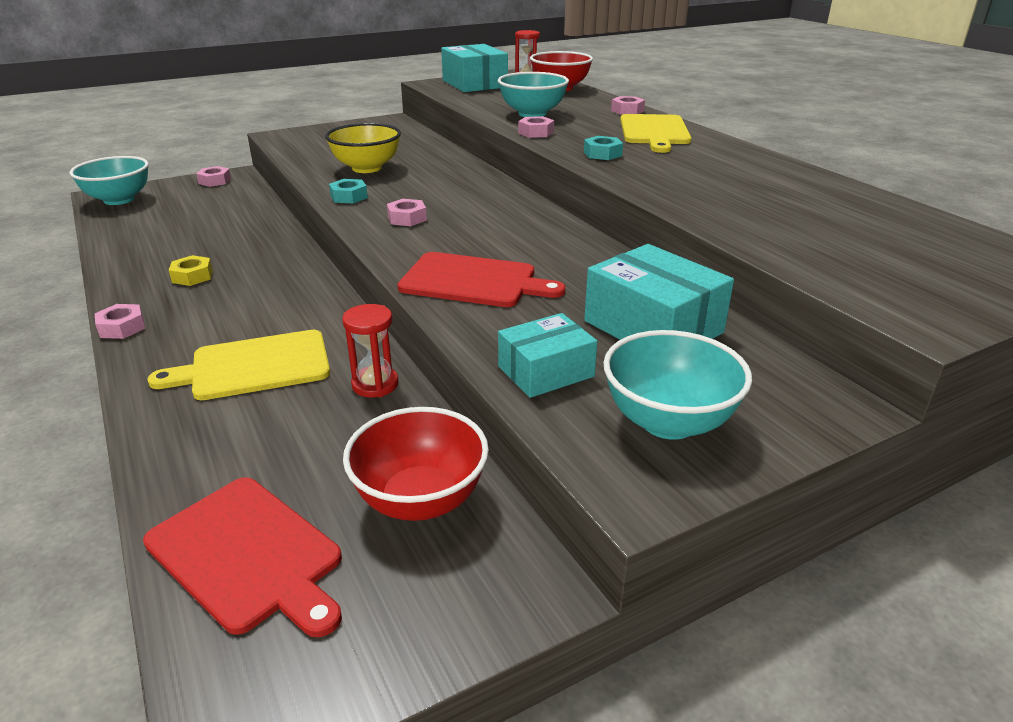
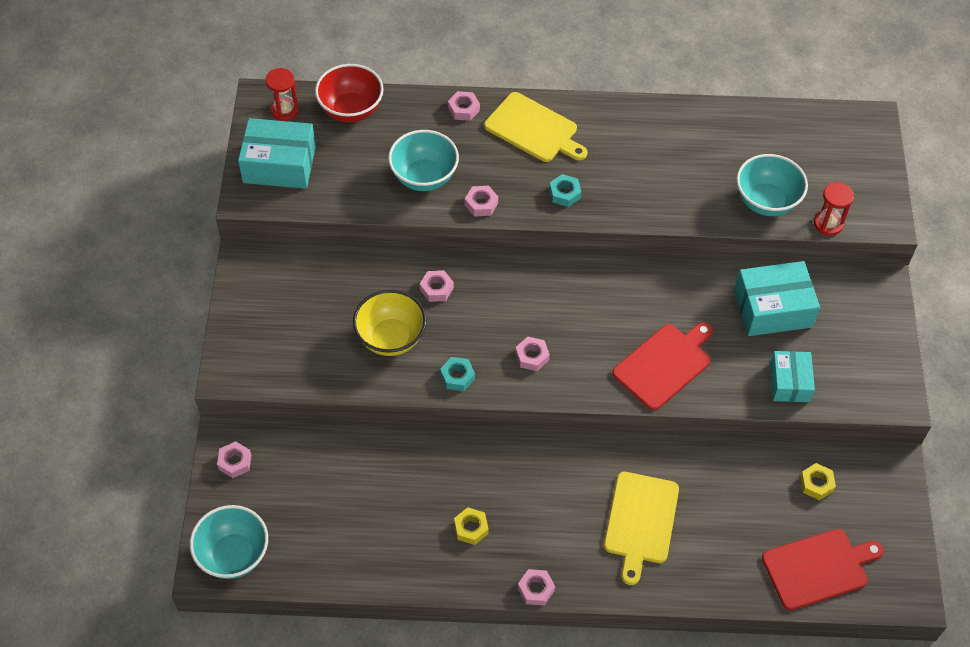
camera: 60 degrees left, 25 degrees up
(375, 384) = (700, 464): red hourglass -> red hourglass (828, 224)
(420, 500) = (816, 484): red bowl -> yellow nut
(440, 170) = (436, 289): none -> pink nut
(668, 422) = (858, 358): turquoise bowl -> turquoise bowl (766, 202)

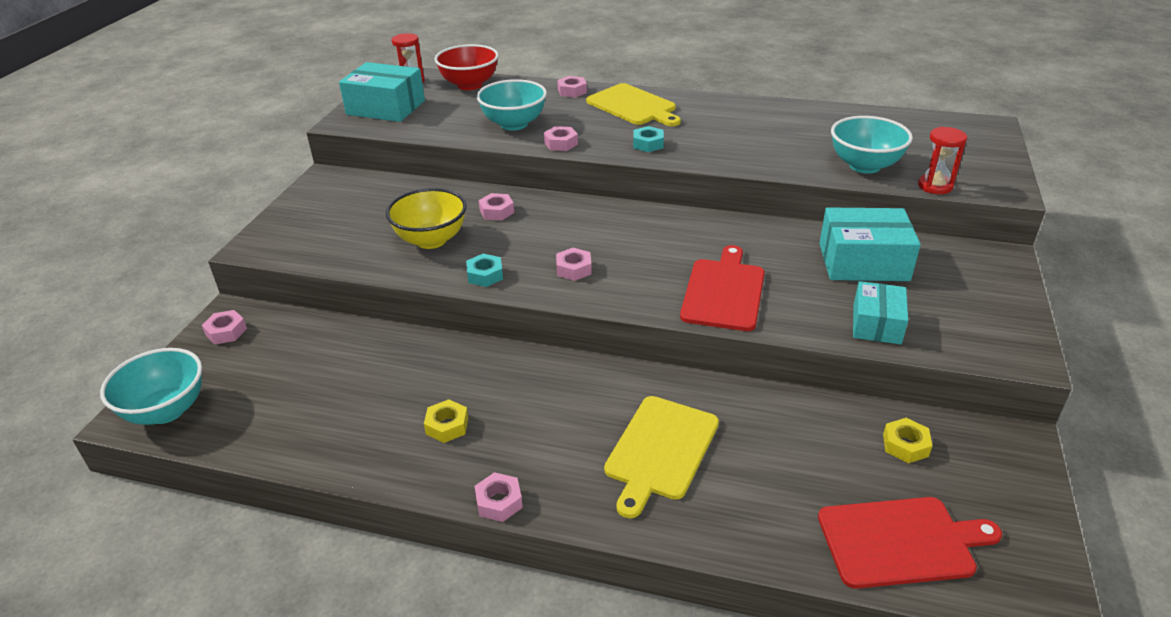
camera: 15 degrees right, 20 degrees down
(664, 364) = (724, 292): red cutting board -> red cutting board turned 45 degrees counterclockwise

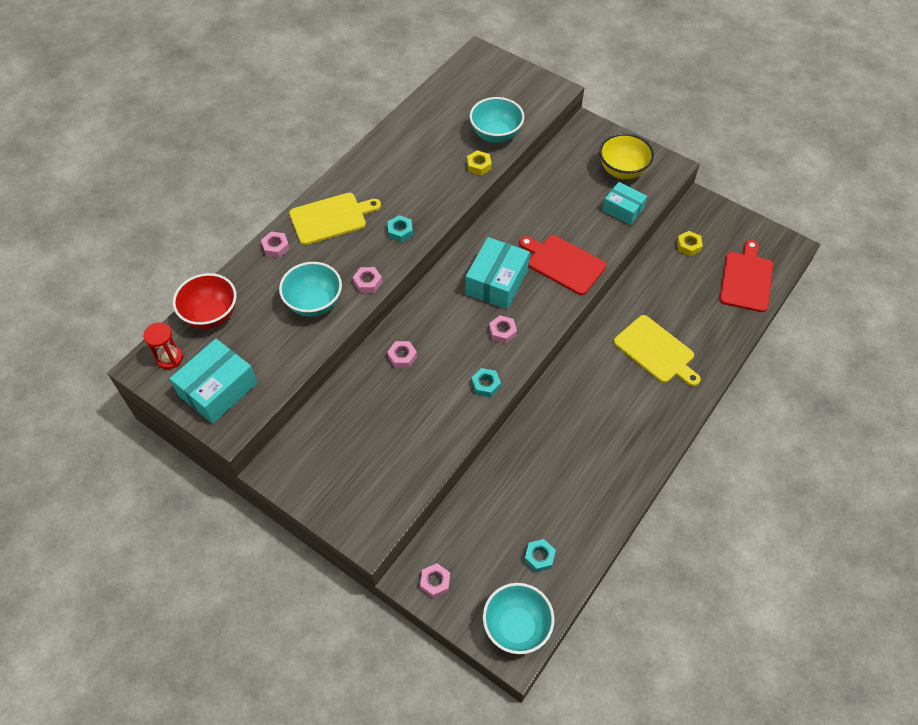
camera: 70 degrees left, 20 degrees up
(268, 407) = (539, 557): none -> turquoise nut
(431, 240) = (422, 408): yellow bowl -> yellow bowl (622, 171)
(447, 426) = (597, 452): yellow nut -> yellow nut (479, 166)
(499, 502) = (669, 439): pink nut -> none
(863, 262) = (563, 186): turquoise box -> turquoise box (496, 282)
(935, 186) = (537, 117): red hourglass -> none

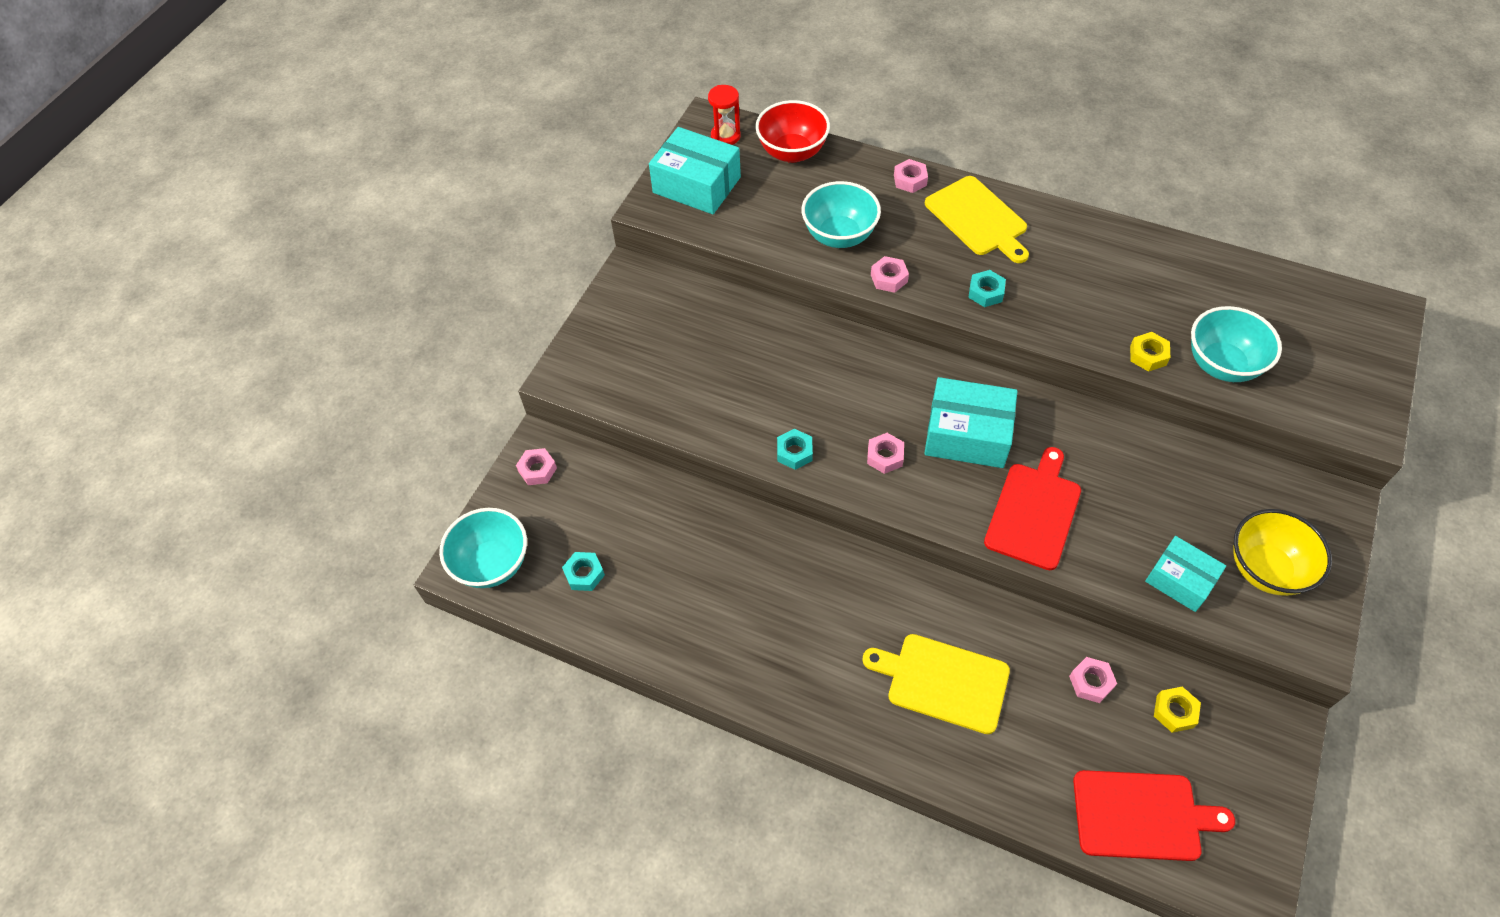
camera: 80 degrees right, 0 degrees up
(402, 357) = (811, 355): pink nut -> pink nut (1091, 682)
(623, 209) = (1180, 580): turquoise box -> turquoise box turned 75 degrees counterclockwise
(656, 351) = (942, 682): yellow cutting board -> yellow cutting board turned 75 degrees clockwise

